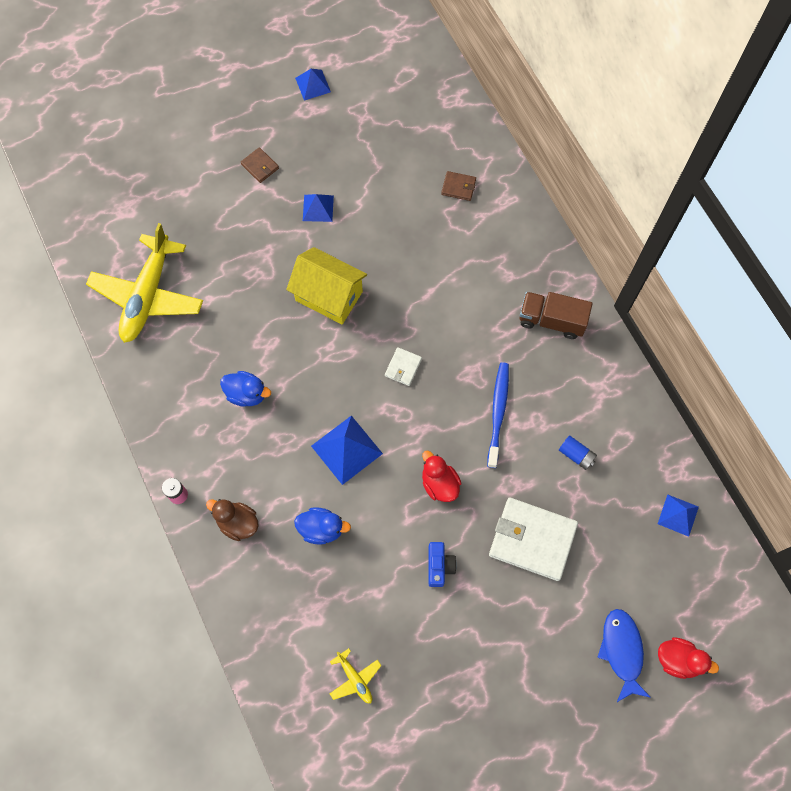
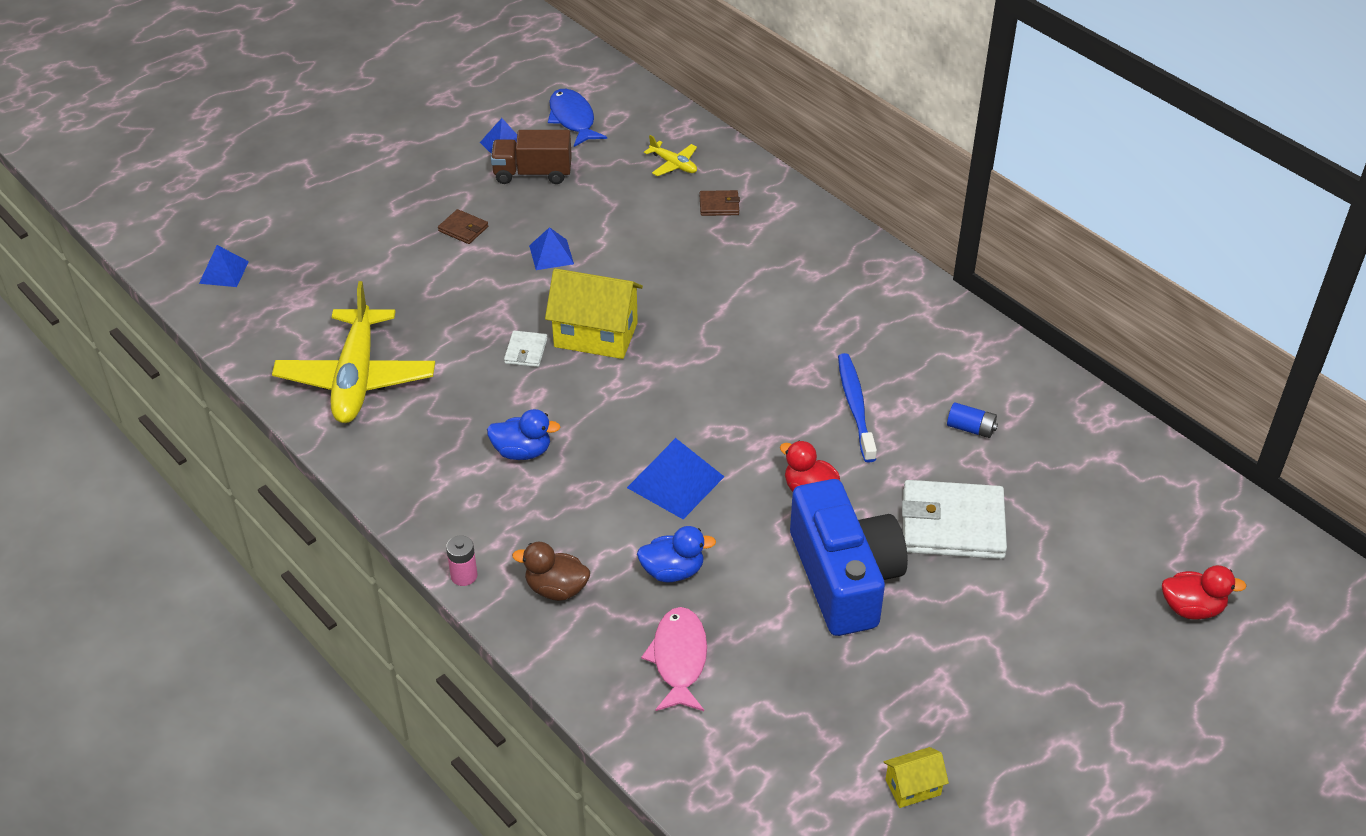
camera: 15 degrees left, 25 degrees down
(304, 605) = (679, 659): none -> pink fish
(355, 678) = (779, 725): yellow plane -> yellow plane (673, 164)
(403, 367) = (717, 386): white wallet -> white wallet (526, 351)
(428, 754) = (913, 787): none -> yellow house
(439, 566) = (844, 577): blue camera -> blue camera, size x2.48
(551, 320) = (884, 306): brown truck -> brown truck (532, 173)
(622, 651) = (1117, 615): blue fish -> blue fish (573, 119)
(678, 515) = (1122, 461): blue pyramid -> blue pyramid (224, 272)

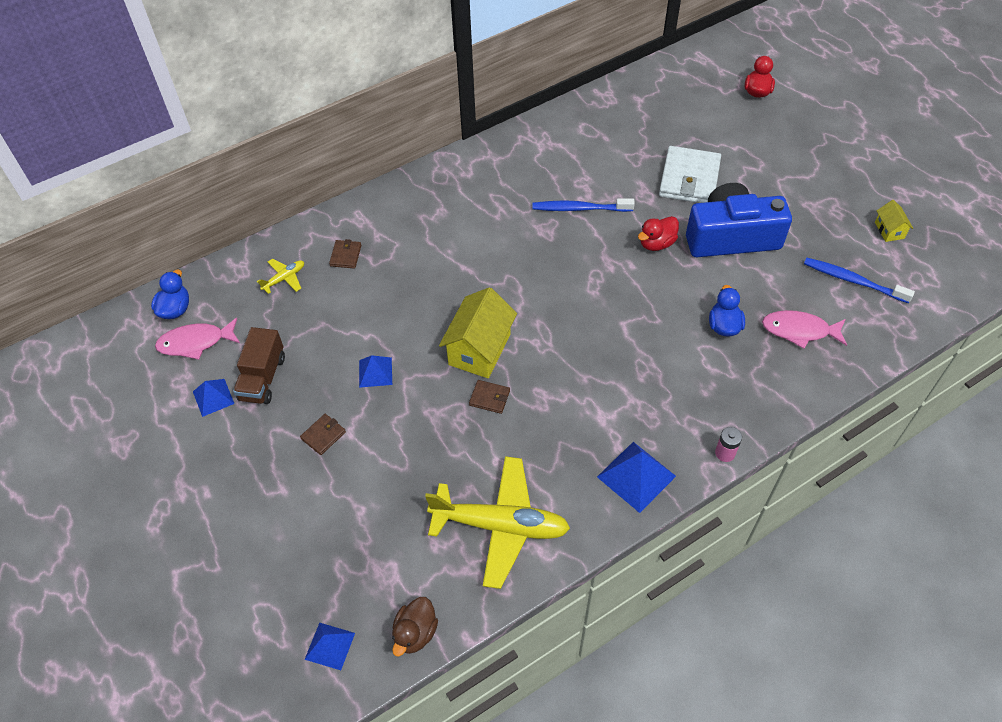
camera: 80 degrees left, 10 degrees up
(522, 451) = (601, 407): blue duck -> blue duck (175, 309)
(526, 351) = (489, 398): white wallet -> brown wallet
(556, 589) = (738, 395): brown duck -> brown duck (415, 633)
(573, 119) = (195, 342): blue fish -> pink fish
(675, 482) = (641, 315): blue pyramid -> blue pyramid (636, 476)
(790, 730) = (853, 280): none -> blue toothbrush
(970, 428) = (607, 156): blue battery -> none

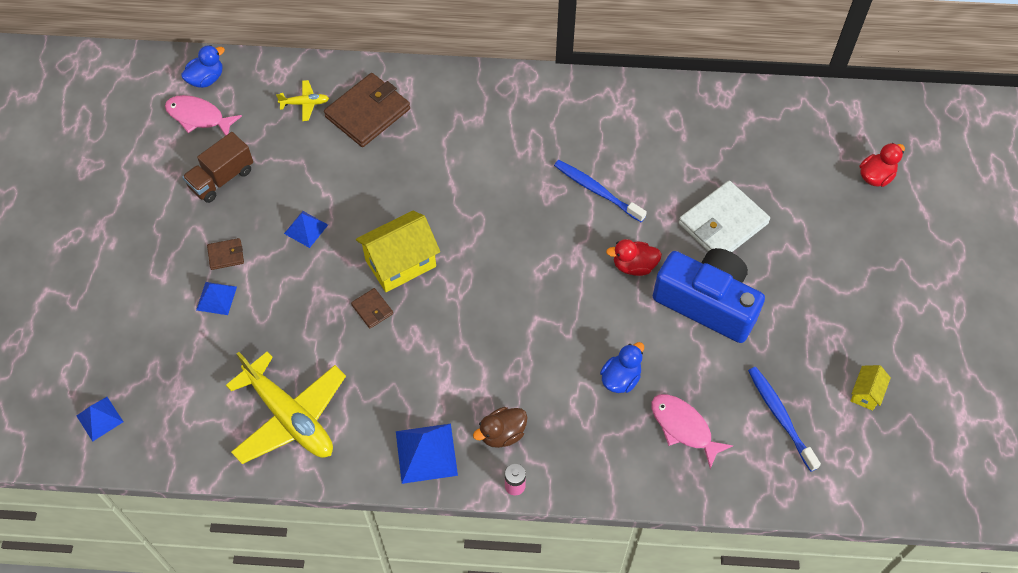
camera: 35 degrees right, 5 degrees up
(213, 397) = (175, 171): blue pyramid -> blue pyramid (216, 298)
(345, 255) = (367, 113): brown wallet -> brown wallet, size x2.15
(415, 633) = (162, 452): brown duck -> brown duck (502, 434)

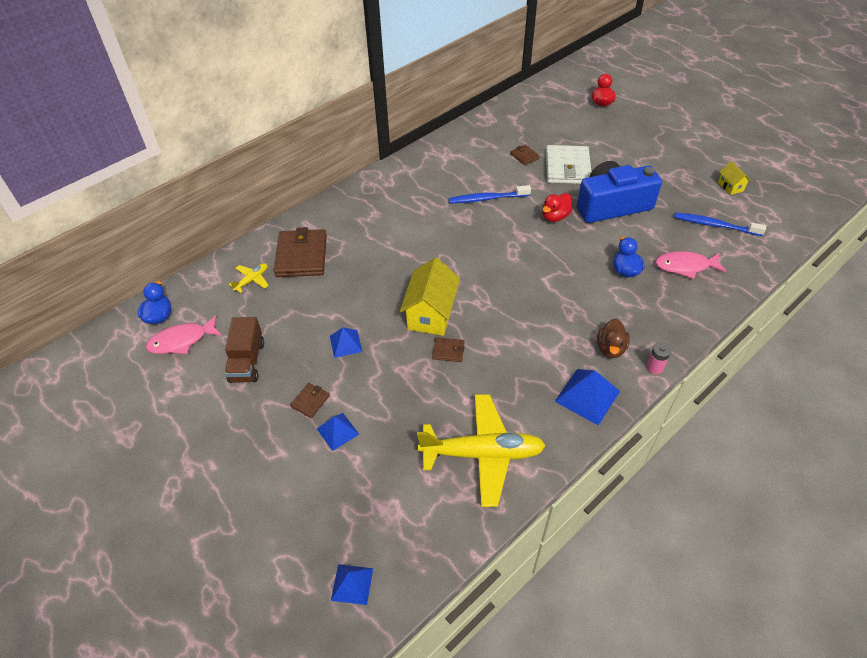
camera: 45 degrees left, 10 degrees down
(698, 173) = (524, 156): none -> brown wallet

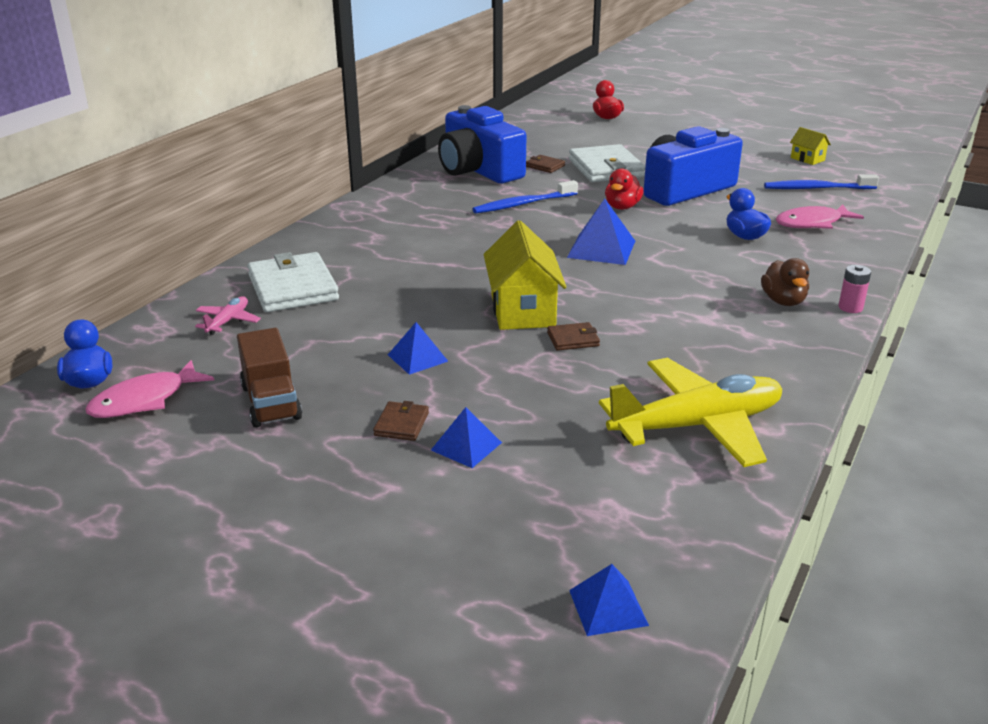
camera: 20 degrees left, 20 degrees down
(252, 280) = (228, 321): yellow plane -> pink plane
(301, 256) = (293, 288): brown wallet -> white wallet
(475, 152) = (478, 170): none -> blue camera
(587, 396) = (790, 346): blue pyramid -> blue pyramid (601, 249)

